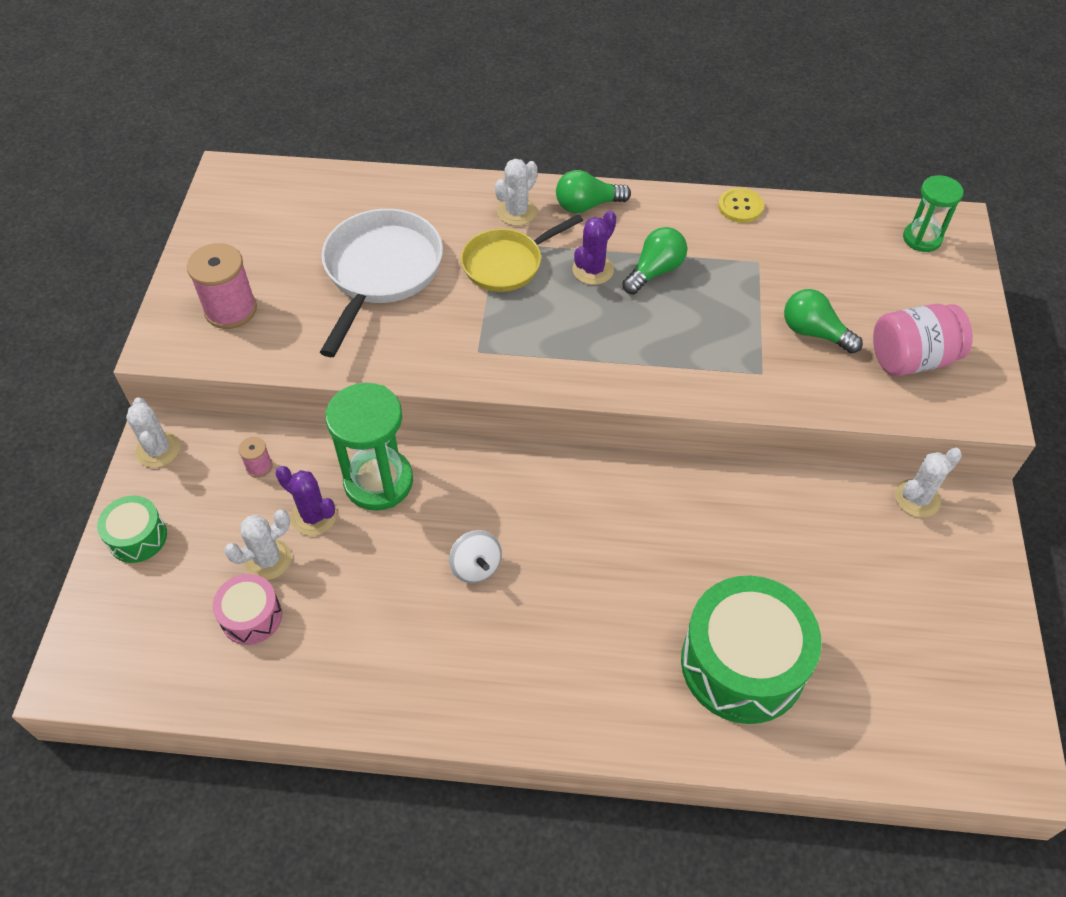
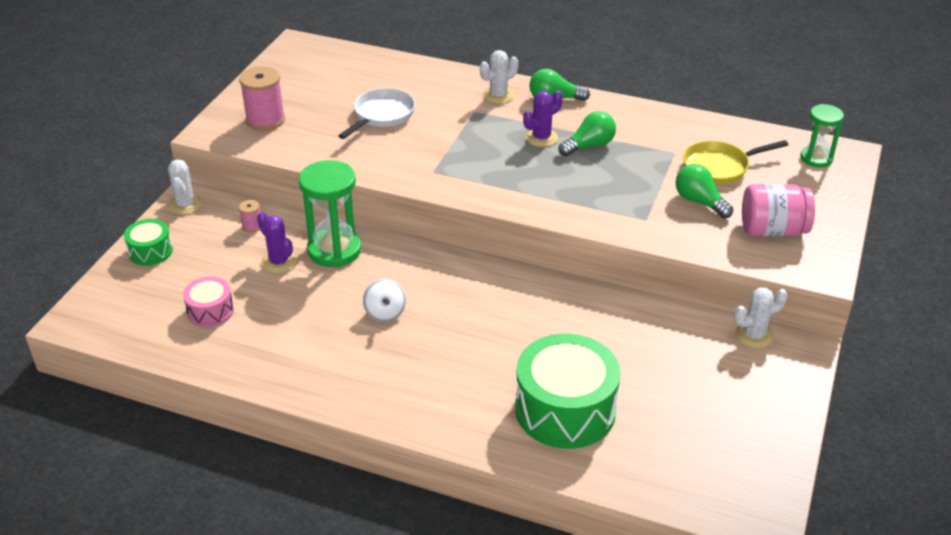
camera: 15 degrees right, 15 degrees down
(268, 560) = (236, 281): white cactus -> none
(381, 272) = (382, 115): white pan -> white pan, size x0.67
(507, 264) = (477, 124): yellow pan -> yellow pan (719, 167)
(740, 207) = (675, 117): yellow button -> none

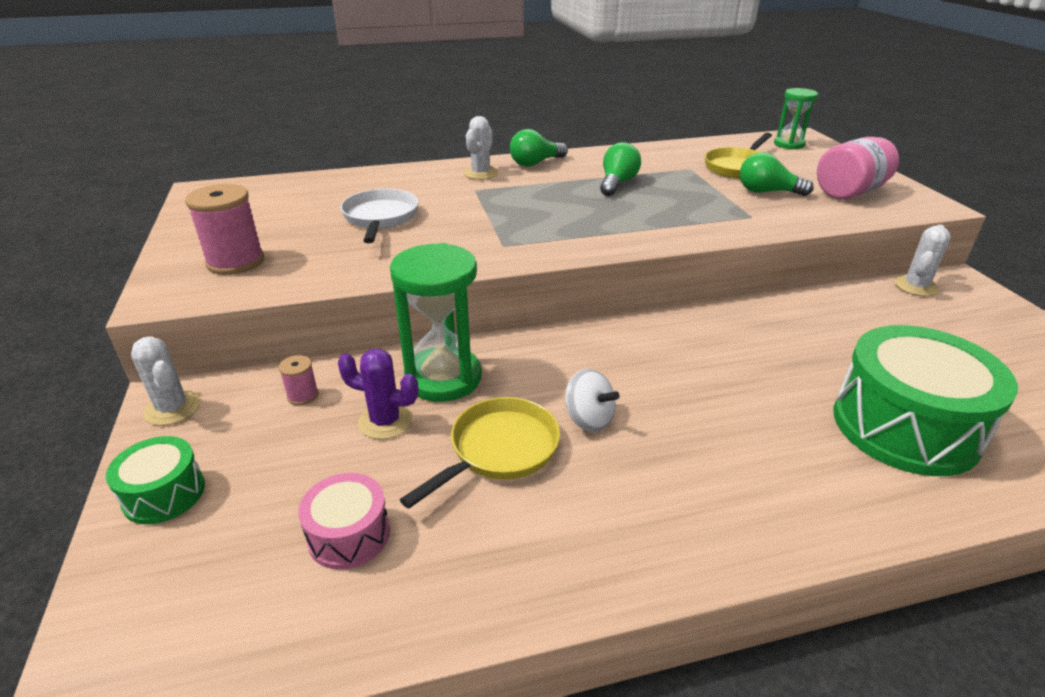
camera: 35 degrees left, 5 degrees down
(318, 306) = (499, 450): none -> yellow pan
(541, 138) = (567, 190): purple cactus -> none

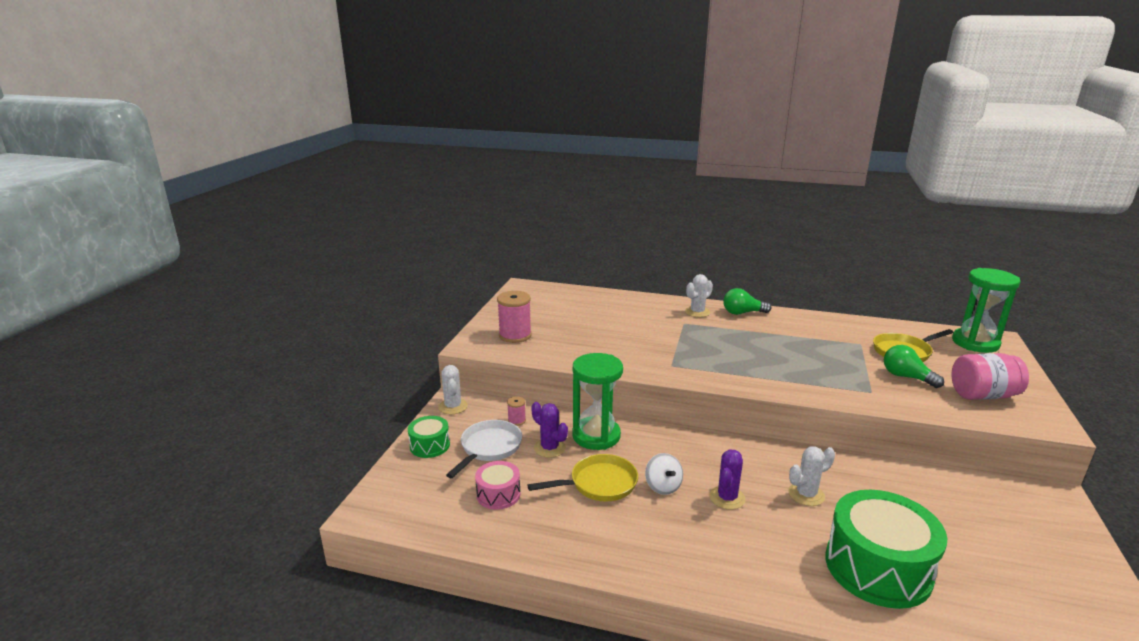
camera: 30 degrees right, 10 degrees down
(380, 218) = (610, 328): white pan -> white pan (489, 448)
(617, 183) = (789, 342): green light bulb -> none
(678, 403) = (727, 498): none -> purple cactus
(789, 144) = (975, 343): green hourglass -> green hourglass, size x1.63
(916, 286) = (1004, 487): white cactus -> white cactus (806, 494)

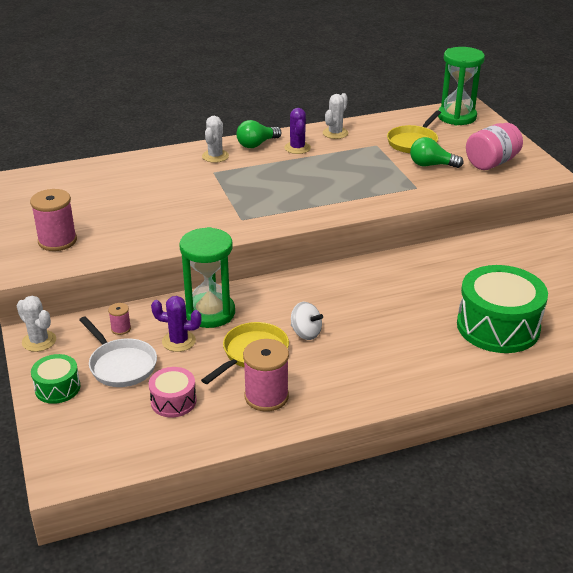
camera: 35 degrees left, 10 degrees up
(489, 448) = (121, 365): white pan -> white pan turned 150 degrees clockwise
(575, 527) = (266, 396): none -> pink spool
(727, 498) = (361, 320): purple cactus -> purple cactus (297, 148)
(806, 494) = (414, 293): white cactus -> white cactus (335, 133)

